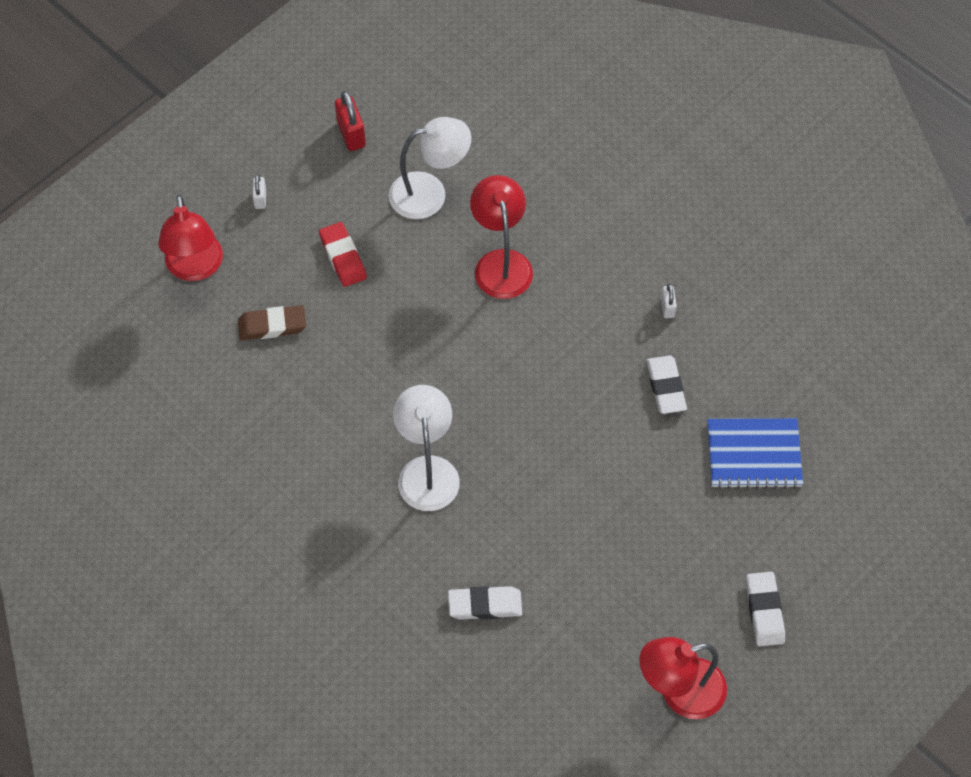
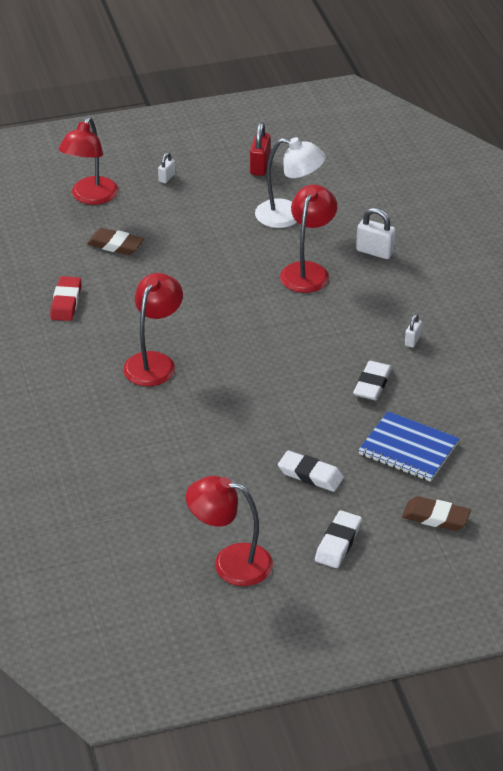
camera: 30 degrees right, 20 degrees down
(343, 257) = (196, 227): red eraser -> red eraser (66, 302)
(427, 471) = (154, 362): white lamp -> red lamp
(485, 605) = (129, 452): white eraser -> white eraser (310, 475)
(552, 202) = (375, 252): none -> white padlock
(833, 528) = (435, 517): none -> brown eraser

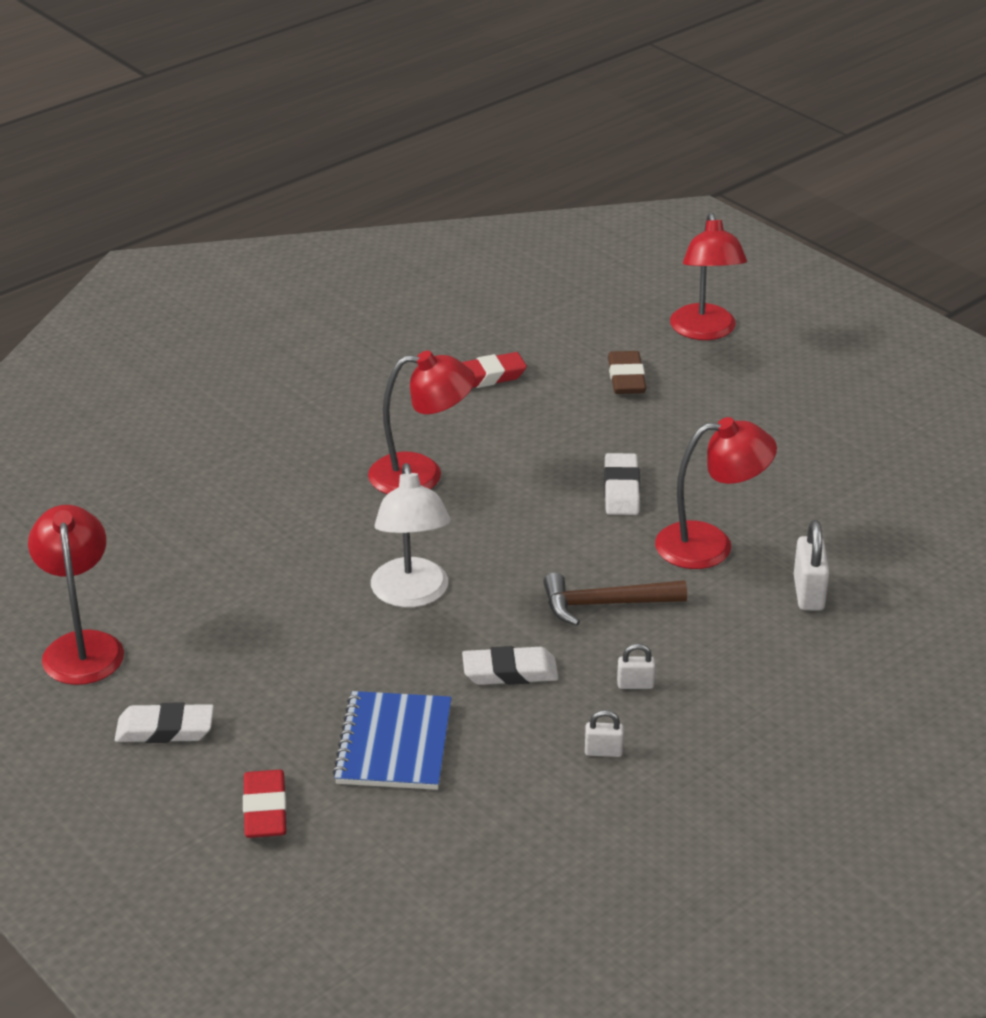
camera: 65 degrees right, 5 degrees down
(90, 197) = (705, 331): red lamp -> red lamp turned 90 degrees counterclockwise
(167, 178) = (801, 373): white padlock -> white padlock (603, 751)
(260, 166) = (903, 439): red padlock -> none
(288, 216) = (817, 494): white lamp -> white lamp (411, 595)
(310, 475) = (285, 667): white eraser -> white eraser (621, 489)
(335, 328) = (605, 604): none -> brown hammer
(435, 517) = (265, 809): brown eraser -> red eraser

